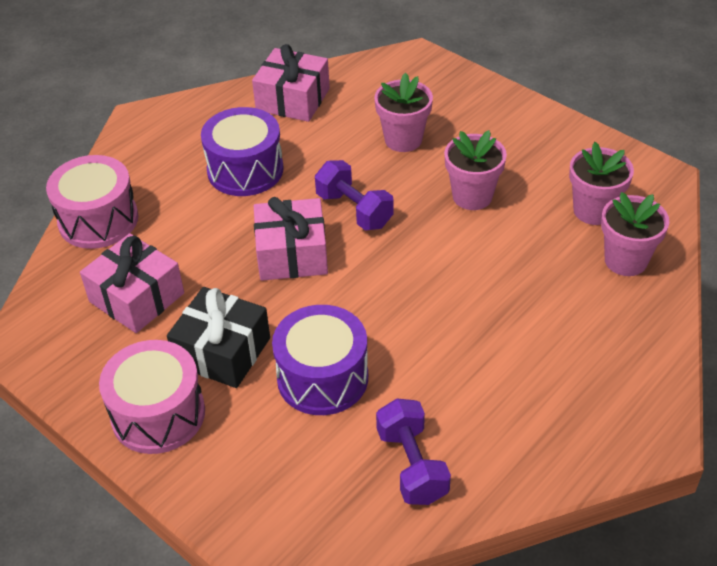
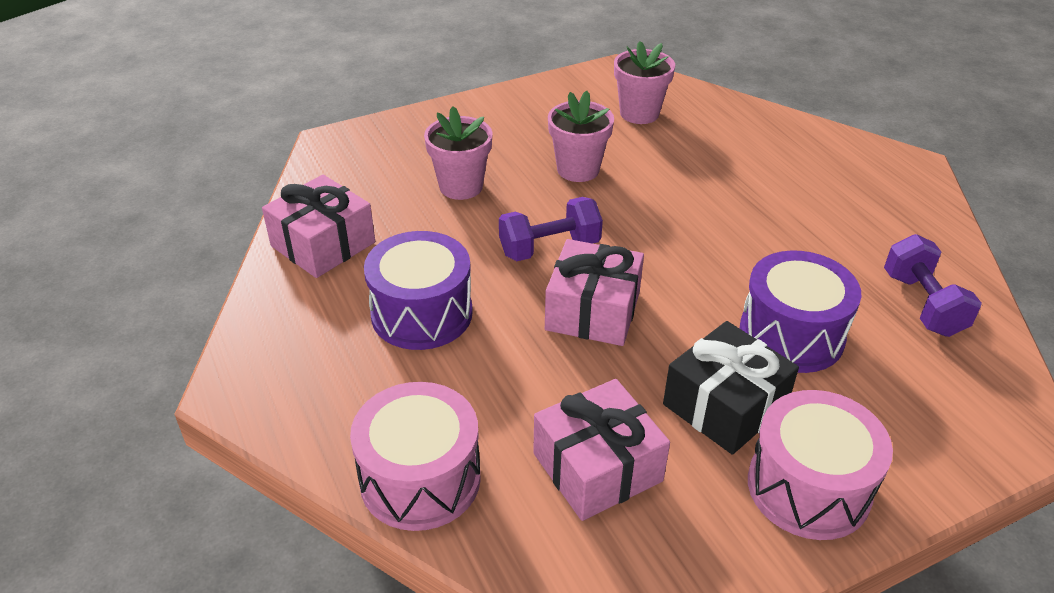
camera: 70 degrees left, 5 degrees down
(412, 465) = (922, 304): purple dumbbell -> purple dumbbell turned 75 degrees clockwise
(625, 260) = (710, 117): pink flower pot -> none

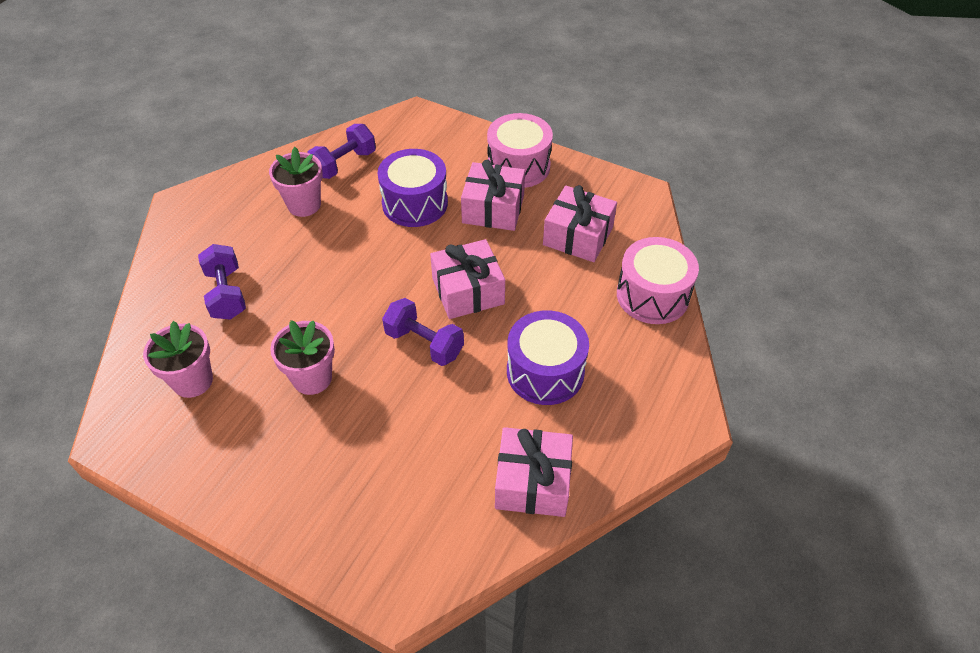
camera: 125 degrees left, 10 degrees up
(461, 186) = (391, 441): pink flower pot -> pink flower pot (304, 205)
(724, 405) = (493, 209): black gift -> pink gift
(736, 155) = (226, 294): none -> purple dumbbell

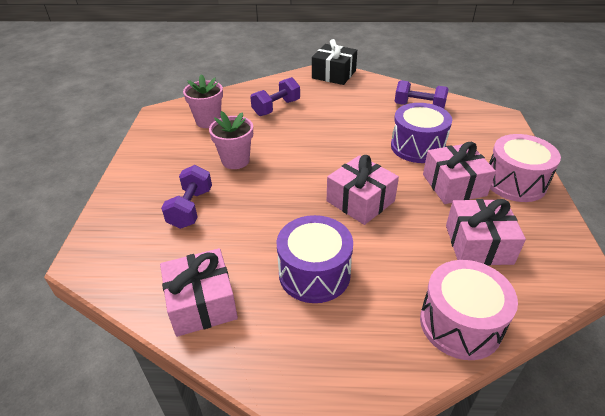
camera: 65 degrees right, 10 degrees down
(199, 202) = (334, 74): none -> black gift
(304, 205) = (368, 106): pink flower pot -> none
(424, 343) = (296, 197): purple dumbbell -> purple dumbbell (191, 208)

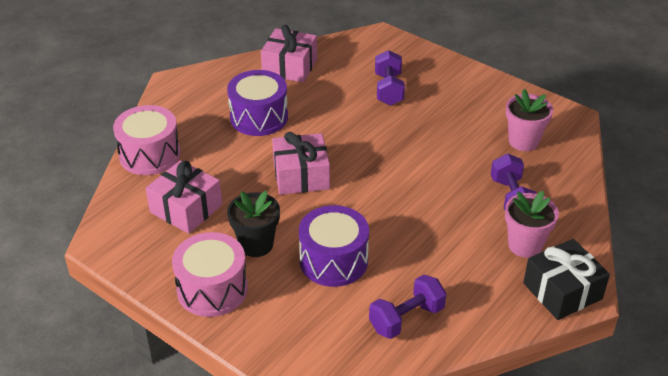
camera: 125 degrees right, 0 degrees up
(191, 208) = (388, 89): purple dumbbell -> purple dumbbell turned 45 degrees clockwise
(235, 160) = (432, 133): pink flower pot -> pink flower pot (525, 245)
(454, 185) = (256, 244): pink gift -> black flower pot

